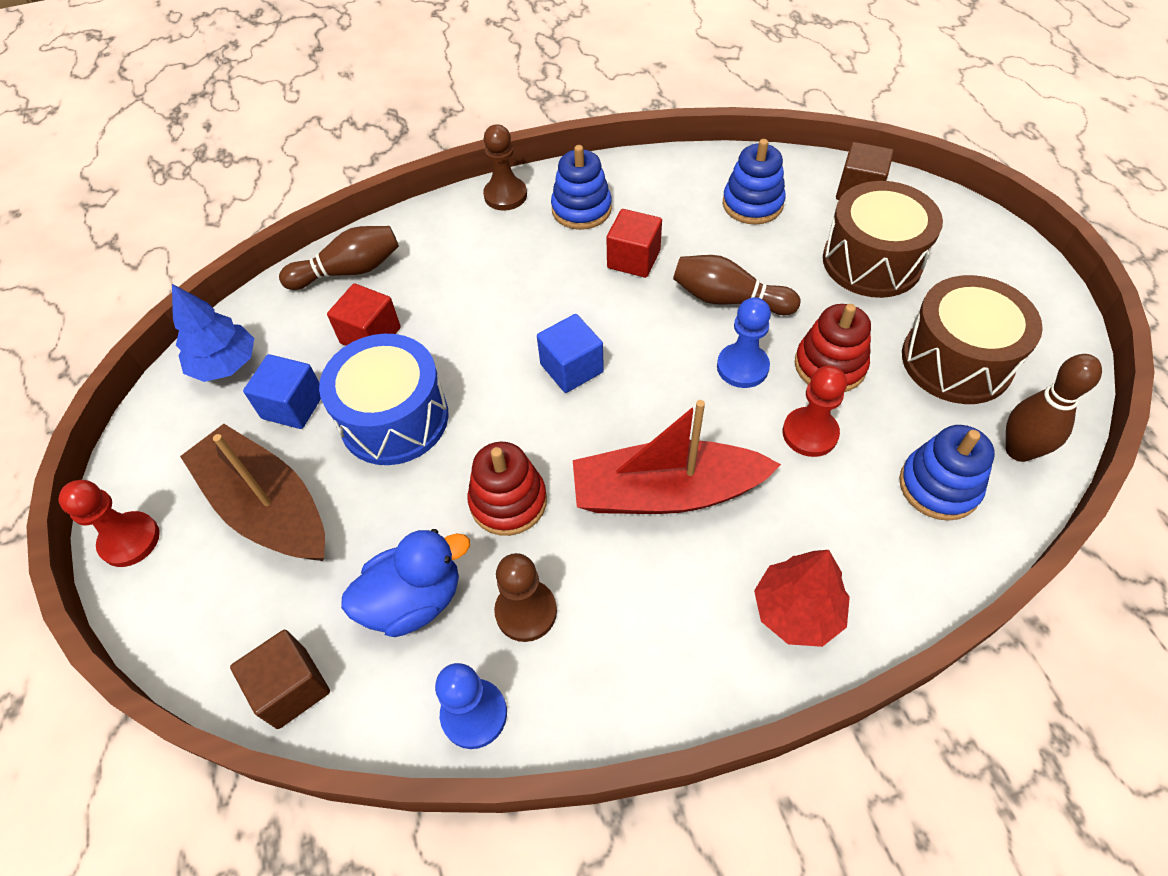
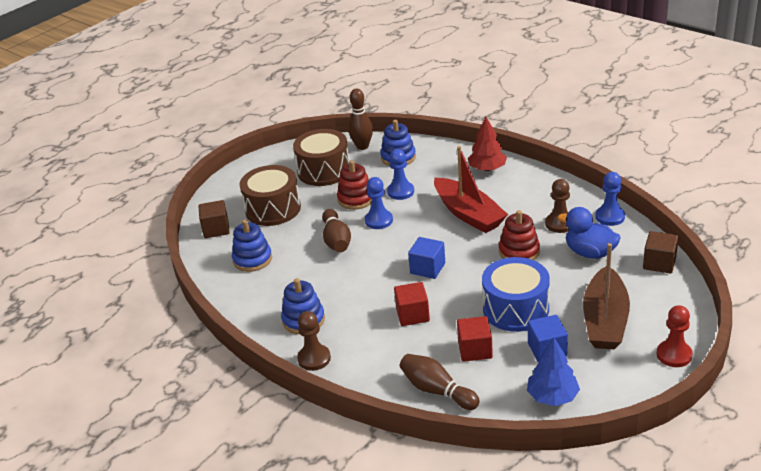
camera: 120 degrees left, 20 degrees down
(633, 259) = (331, 282): red cube -> red cube (412, 315)
(810, 433) = (400, 192): red pawn -> blue pawn

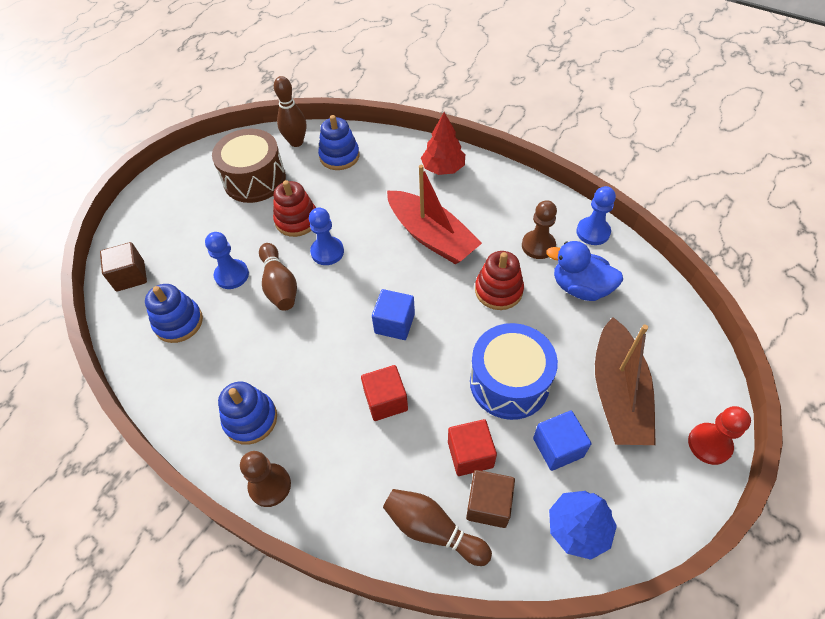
camera: 10 degrees left, 20 degrees up
(273, 209) = (198, 240): brown drum -> none
(400, 192) = (348, 207): blue pawn -> blue pawn (232, 275)
(659, 263) = (662, 299): brown cube -> brown cube (488, 504)

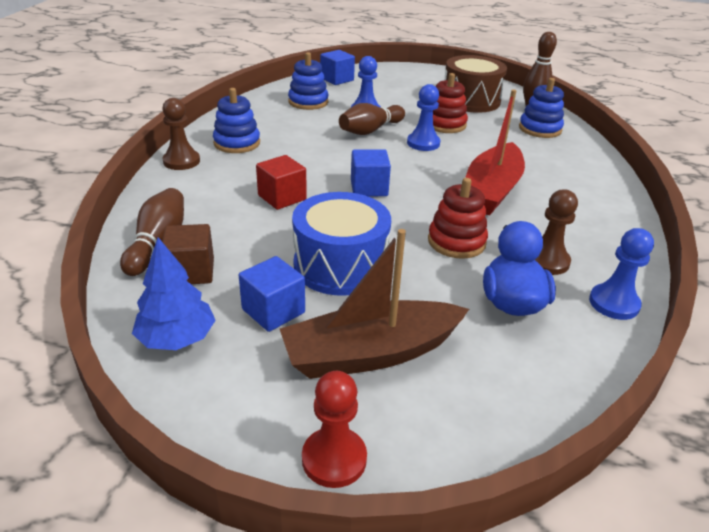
camera: 65 degrees right, 20 degrees down
(130, 276) = (337, 79): brown cube -> blue cube
(443, 168) = (591, 183): red tree -> none
(470, 454) = (243, 252): red cube -> none

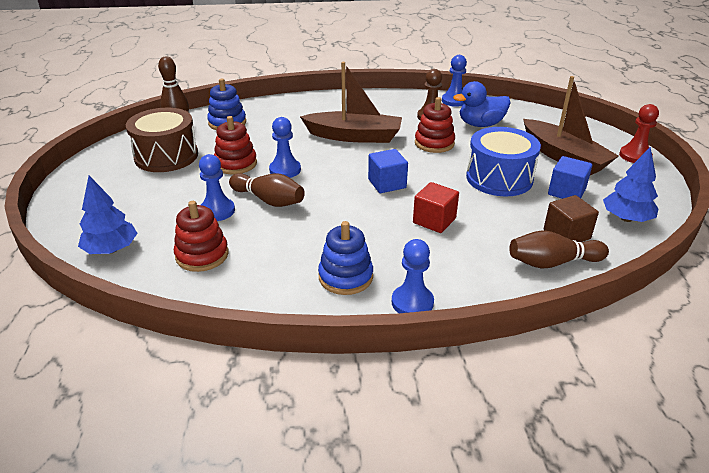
camera: 105 degrees left, 0 degrees up
(181, 161) = (412, 302): brown pawn -> blue pawn
(308, 102) = (202, 255): blue stacking toy -> red stacking toy
(337, 79) = (111, 249): blue cube -> blue tree
(491, 191) = (354, 136): red boat -> brown boat

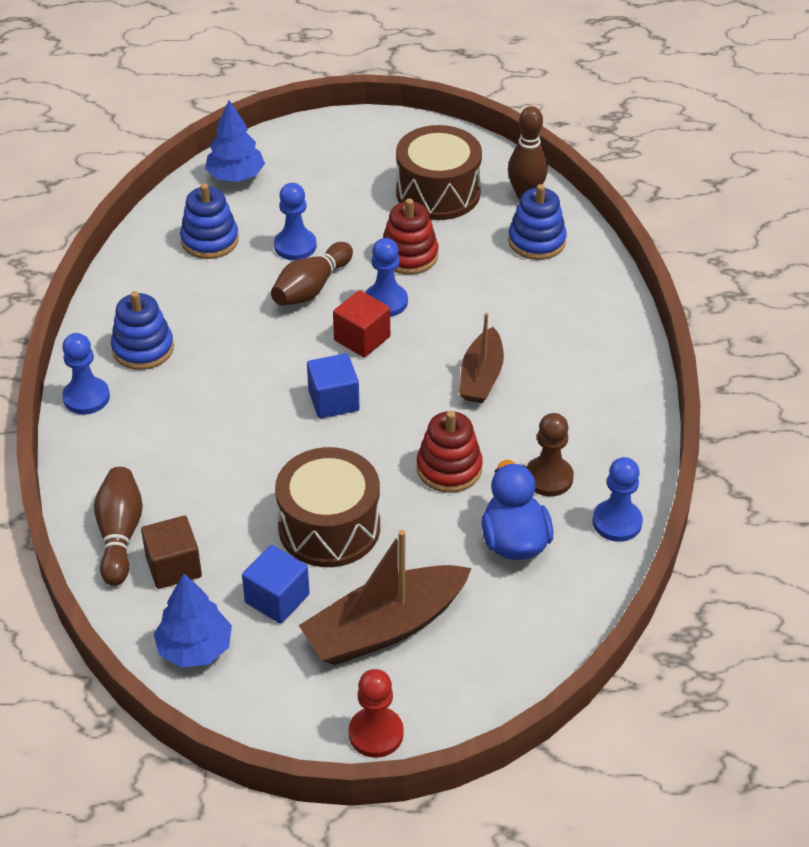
camera: 95 degrees right, 10 degrees up
(202, 255) = (210, 240): red stacking toy -> blue stacking toy
(354, 136) = (481, 377): brown boat -> brown boat, size x0.63
(434, 221) = (234, 437): red cube -> red cube (362, 338)
(499, 178) = (329, 527): blue drum -> brown drum

